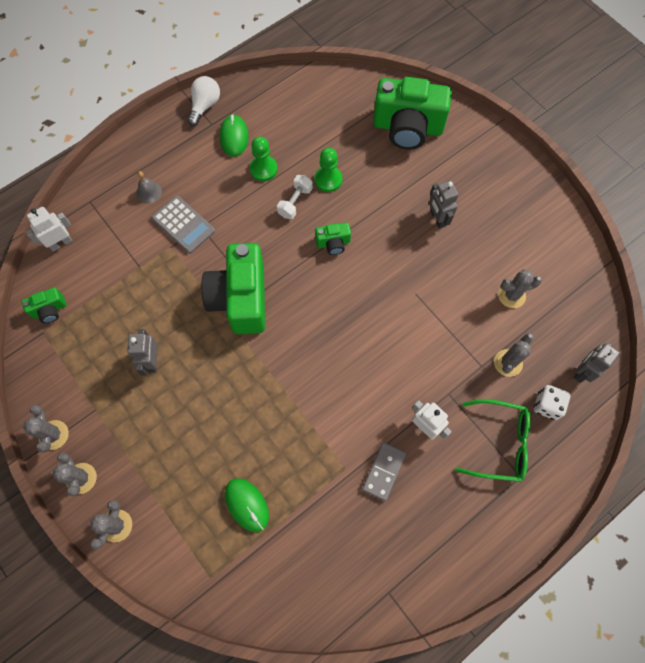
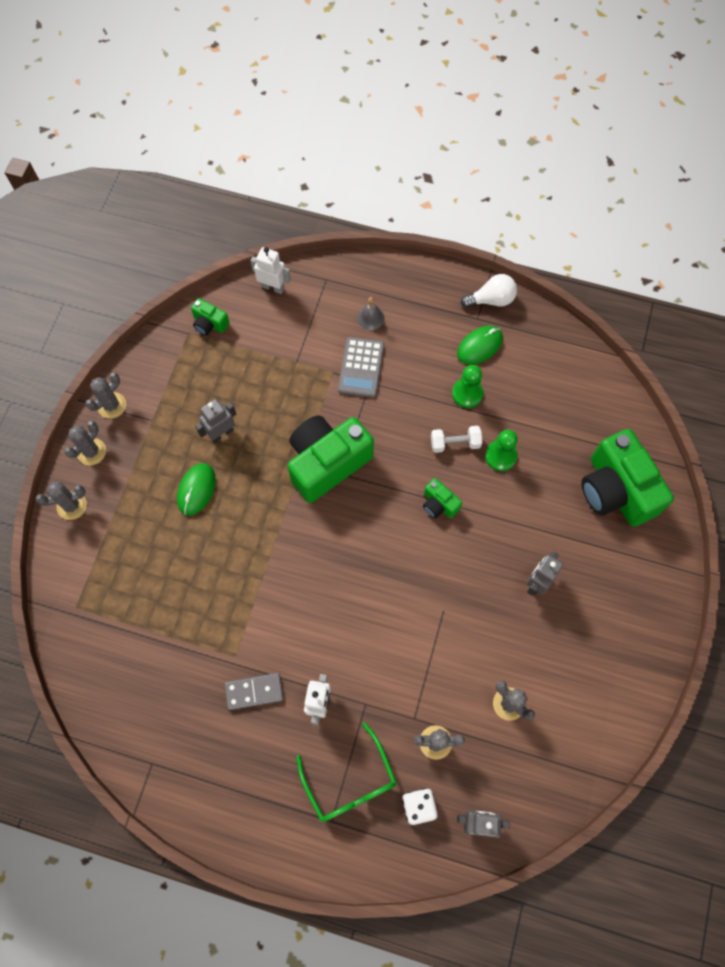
camera: 55 degrees right, 0 degrees up
(247, 505) = (151, 595): green mouse -> green mouse (196, 489)

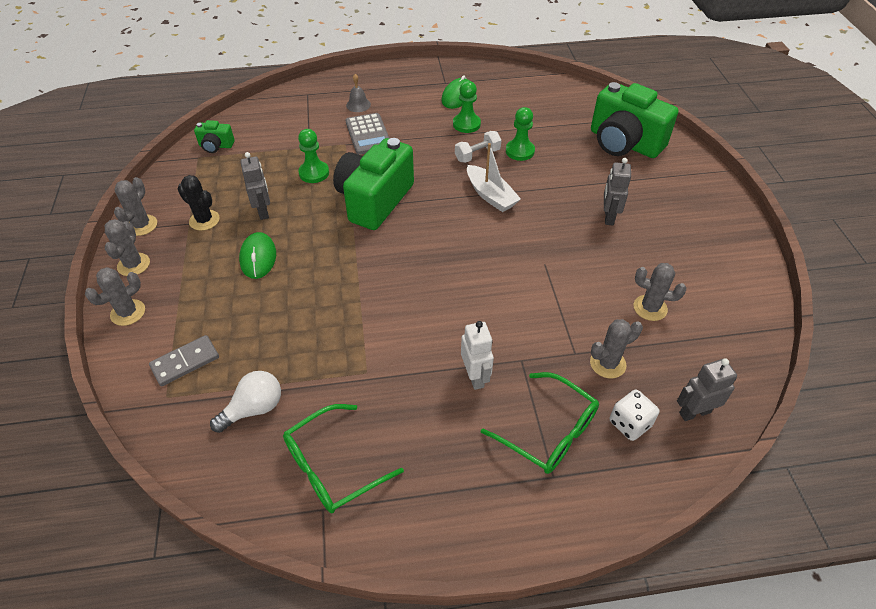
camera: 25 degrees left, 20 degrees down
(166, 422) = (204, 220): none -> black cactus
(173, 732) = (332, 467): none -> green glasses
(221, 433) = (263, 211): grey robot -> grey robot turned 135 degrees clockwise
(254, 691) = (403, 394): grey domino -> grey domino (185, 362)
(273, 287) = (263, 110): white robot -> none
(286, 401) = (314, 173): none -> green pawn
(439, 504) = (490, 195): green camera -> white boat
(491, 300) = (449, 70): white light bulb -> white light bulb (254, 409)

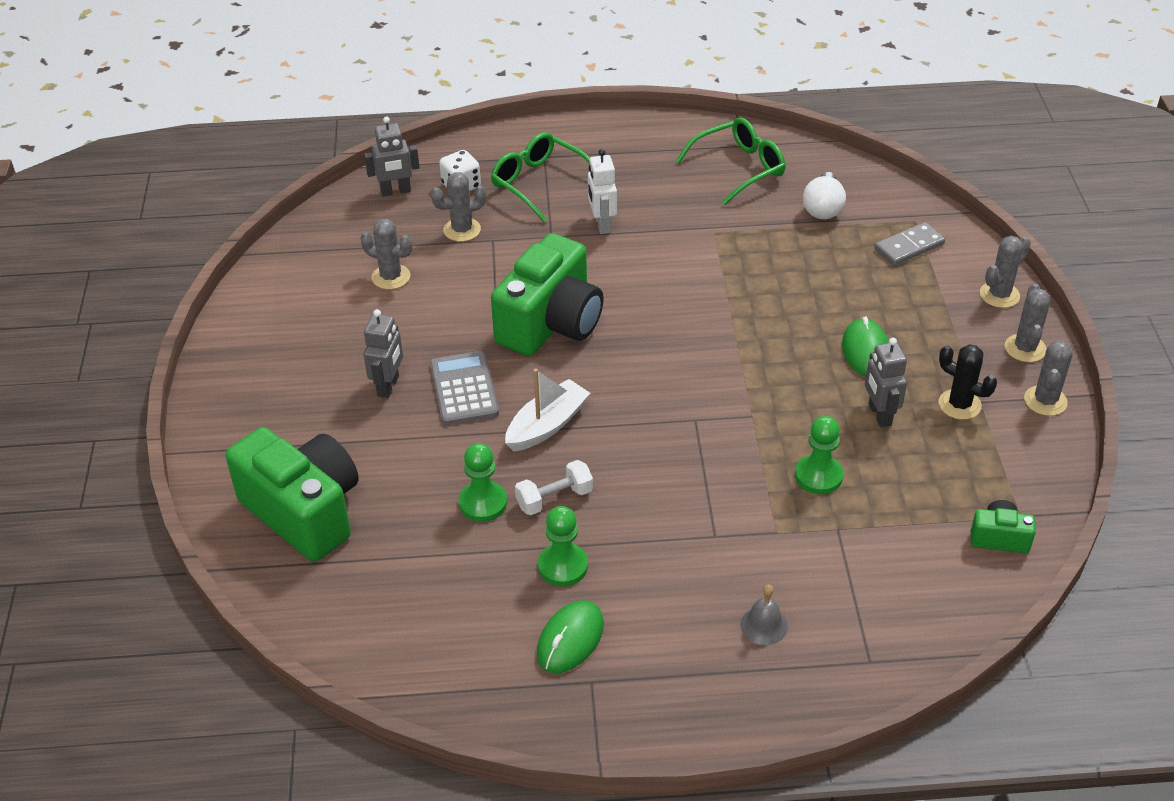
camera: 175 degrees left, 5 degrees down
(254, 409) = (823, 208): white light bulb -> white light bulb turned 45 degrees counterclockwise
(368, 134) = (738, 551): grey calculator -> grey calculator (464, 389)
(374, 200) = (719, 425): green camera -> green camera (551, 323)
(490, 195) = (547, 425): white boat -> white boat turned 75 degrees clockwise

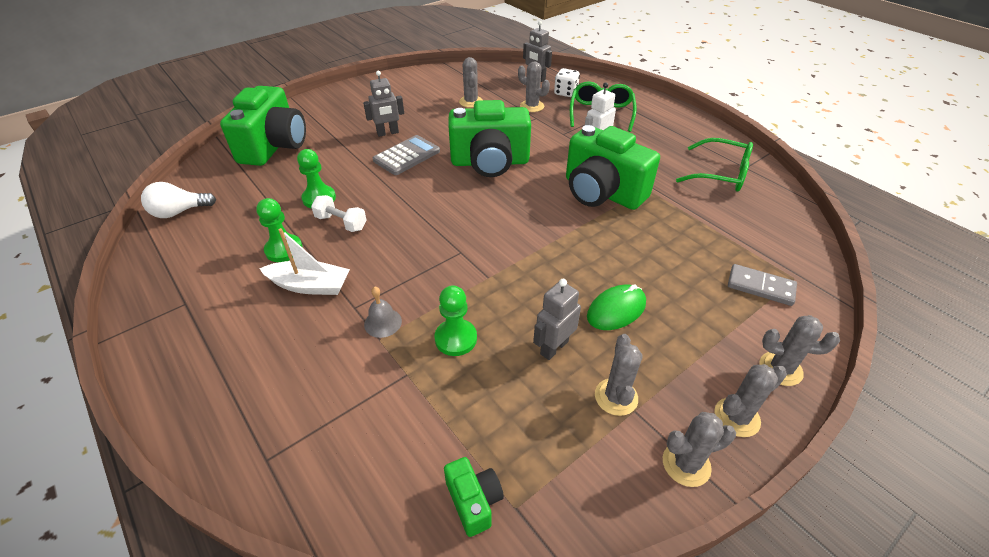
camera: 55 degrees right, 0 degrees up
(547, 425) = (402, 195): white boat -> white boat (310, 285)
(570, 639) = (219, 278): green mouse -> none
(691, 266) = (602, 192): none -> green camera
(764, 625) = (276, 372): grey bell -> grey bell (383, 322)
(823, 208) = (737, 225): white light bulb -> white light bulb (179, 212)
(959, 405) = (616, 397): black cactus -> grey cactus

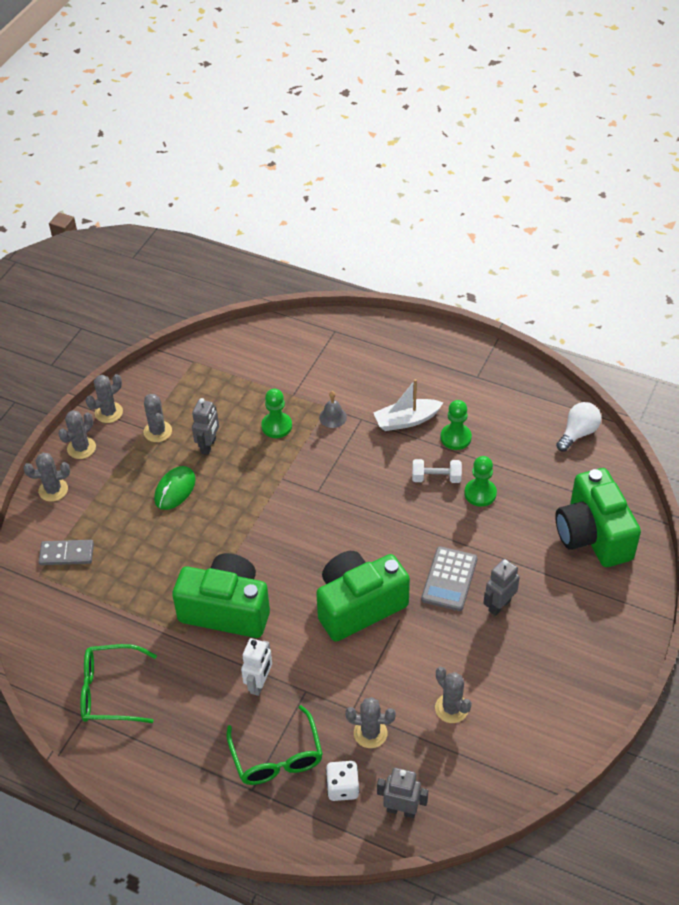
camera: 155 degrees right, 5 degrees up
(474, 501) = (215, 356): green camera -> none

